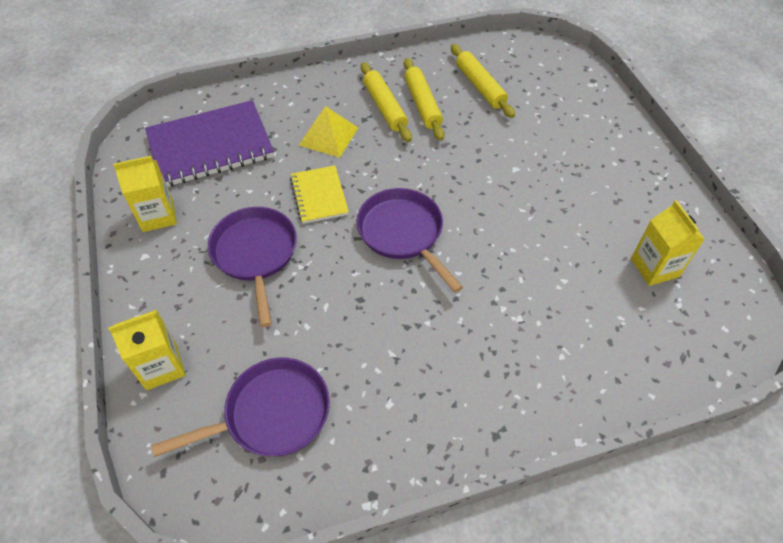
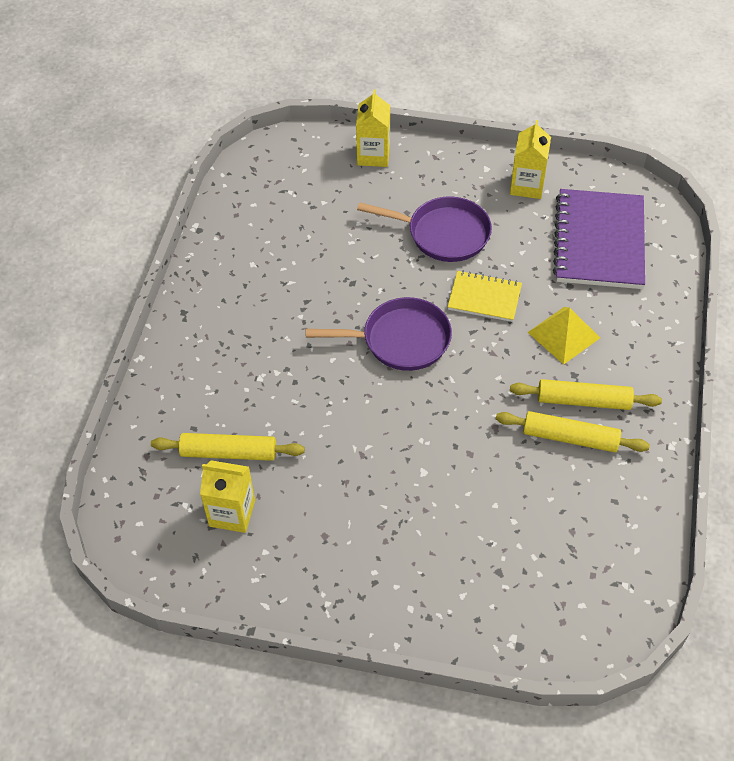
camera: 120 degrees right, 0 degrees up
(271, 414) = (293, 199): purple pan -> none
(480, 86) = (572, 511): yellow rolling pin -> yellow rolling pin (228, 452)

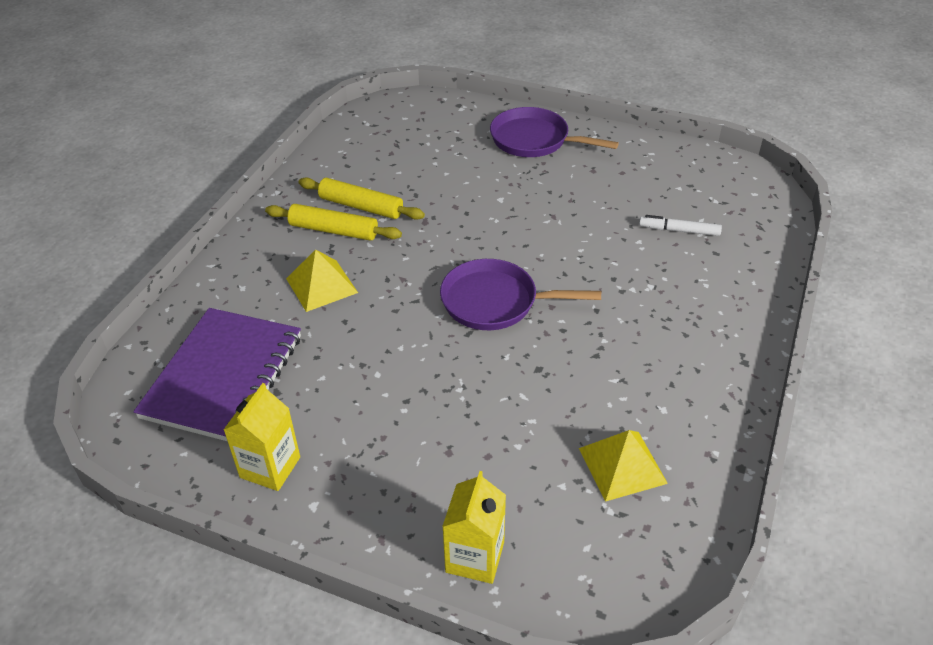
camera: 170 degrees left, 10 degrees down
(228, 452) = (679, 230): yellow rolling pin -> white marker
(232, 513) = (672, 191): yellow carton -> none
(283, 220) = (622, 465): none -> yellow pyramid
(443, 234) = (410, 414): purple pan -> purple pan (534, 140)
(484, 298) = (389, 331): yellow notebook -> none

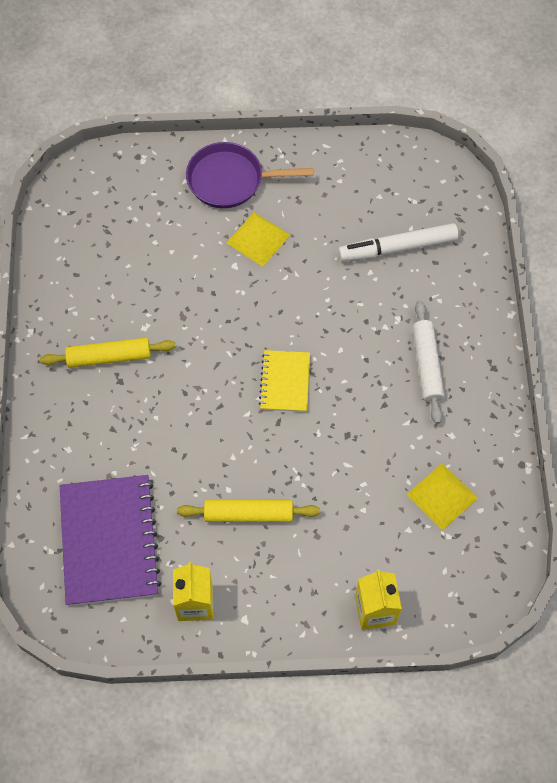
camera: 25 degrees left, 20 degrees up
(321, 285) = (134, 421): yellow pyramid -> yellow pyramid (258, 239)
(361, 206) = (117, 320): yellow rolling pin -> yellow rolling pin (248, 514)
(496, 302) = (285, 382): purple pan -> yellow notebook
(664, 335) = (427, 365): none -> white rolling pin
(679, 230) = (397, 248): white marker -> white marker, size x1.70

